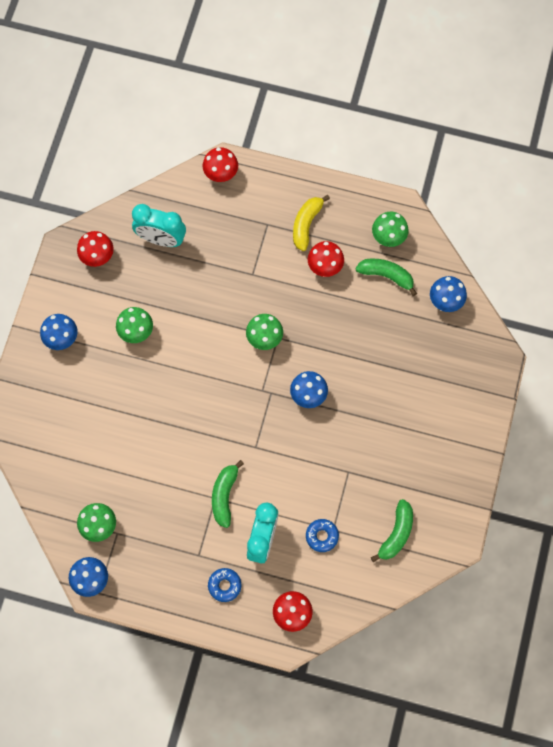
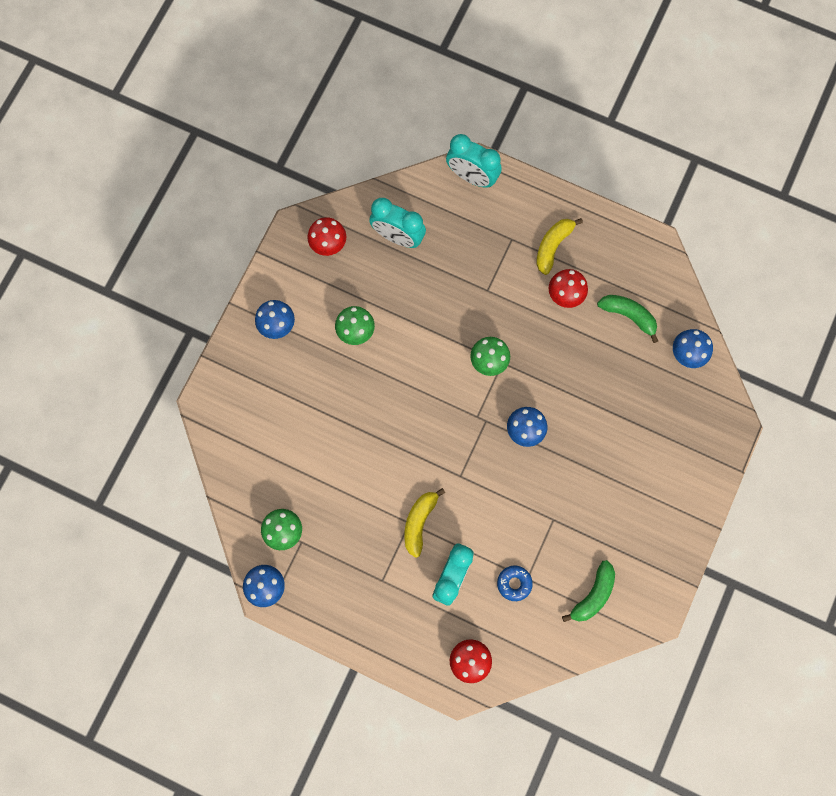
camera: 10 degrees right, 5 degrees up
(221, 174) = (472, 177): red mushroom -> turquoise clock
(224, 495) = (419, 522): green banana -> yellow banana
(224, 585) = (404, 617): blue donut -> none
(388, 237) = (637, 274): green mushroom -> none

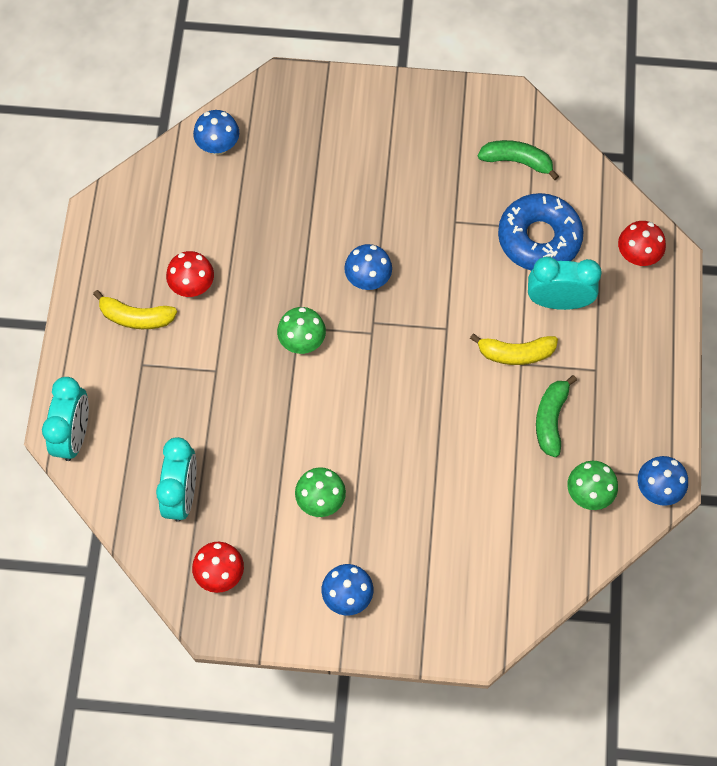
camera: 110 degrees left, 10 degrees down
(514, 583) = (539, 238): blue donut -> blue donut, size x2.10
(628, 316) = (194, 214): green banana -> green banana (551, 419)

